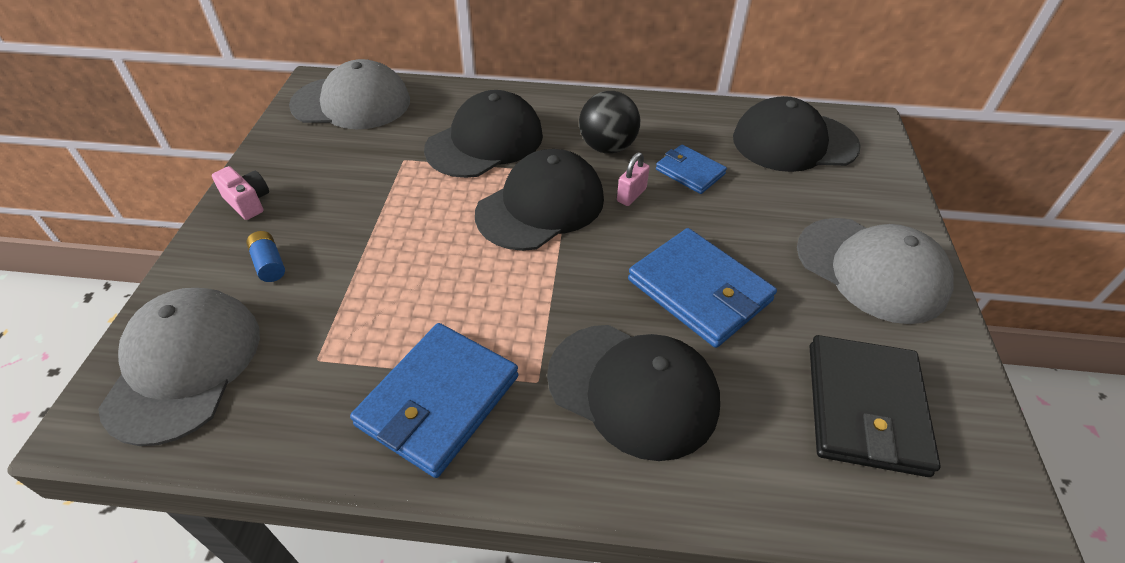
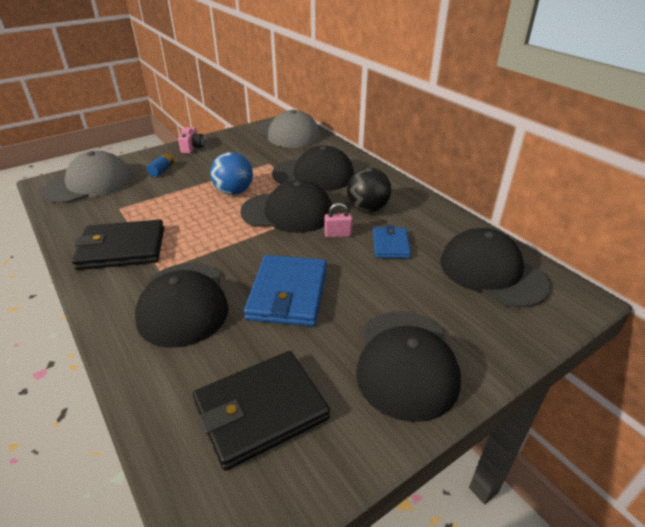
camera: 50 degrees right, 10 degrees down
(433, 224) = (234, 192): none -> blue ball
(438, 401) = (122, 248): blue wallet -> black wallet
(871, 269) = (406, 363): grey cap -> black cap

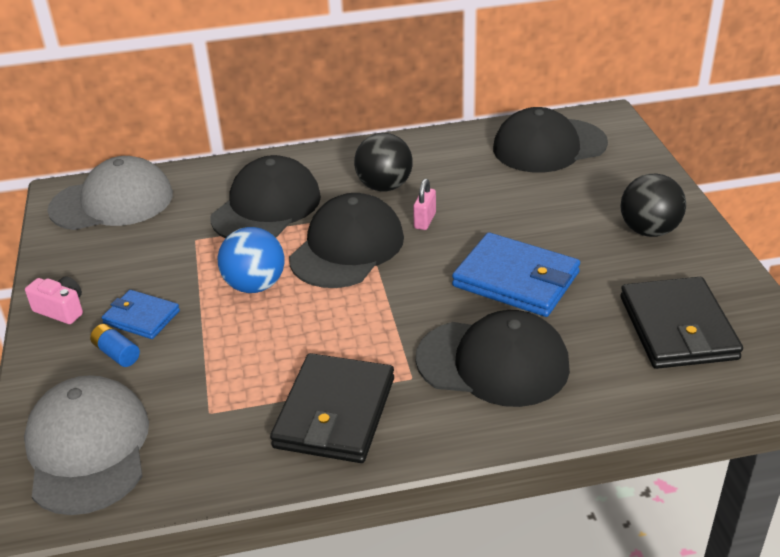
camera: 65 degrees left, 0 degrees up
(390, 245) = (468, 190): blue wallet -> blue wallet (141, 317)
(406, 363) = (649, 230): black cap -> black ball

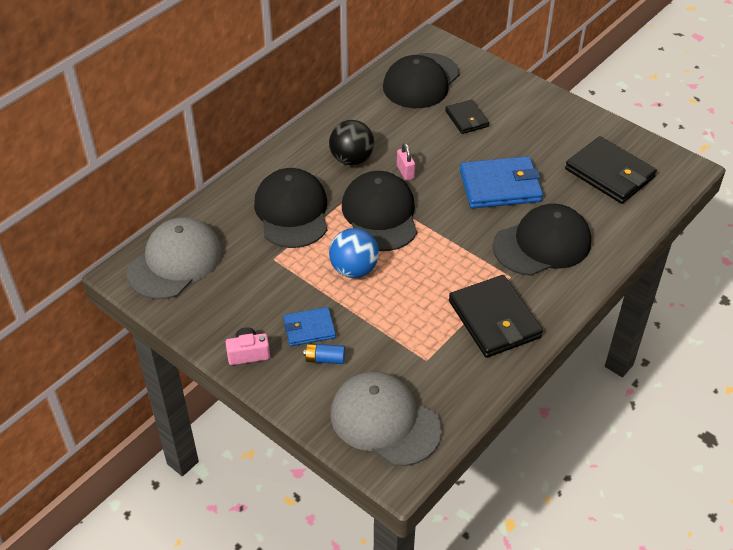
camera: 40 degrees left, 10 degrees up
(558, 199) = (467, 119): none -> black wallet
(649, 230) = (537, 117): black ball -> none

